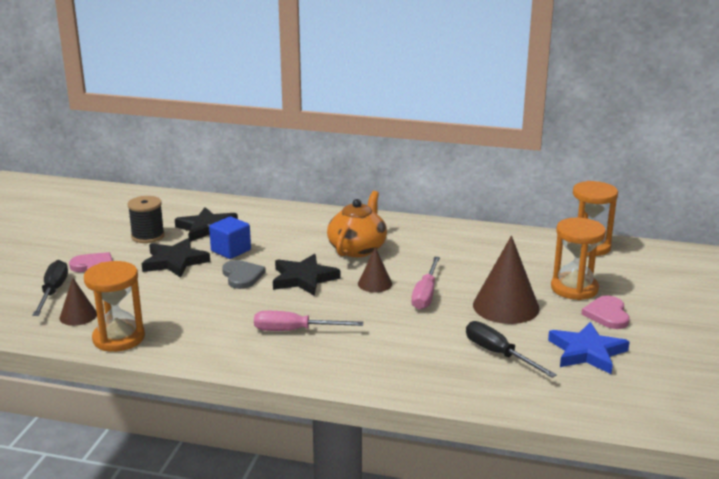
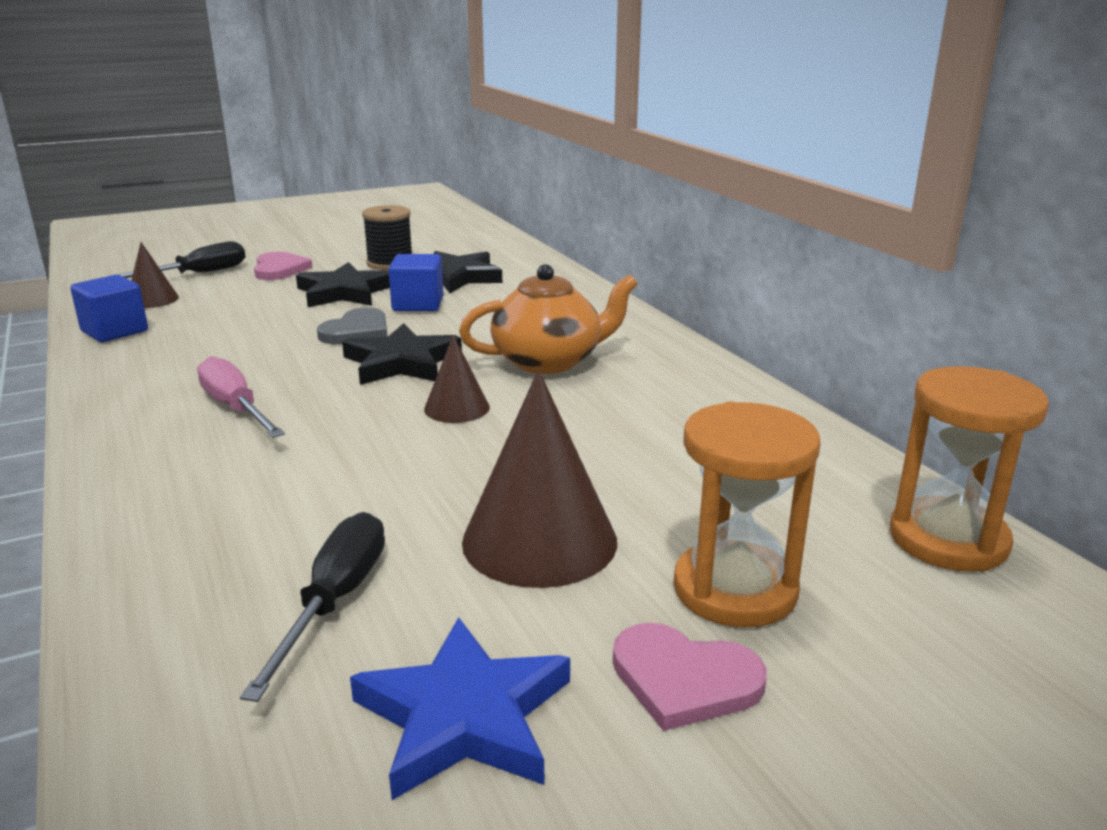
camera: 50 degrees right, 0 degrees up
(119, 338) = (114, 331): orange hourglass -> blue cube
(425, 294) = (478, 455): pink screwdriver -> none
(607, 314) = (684, 679): pink heart -> pink heart turned 120 degrees counterclockwise

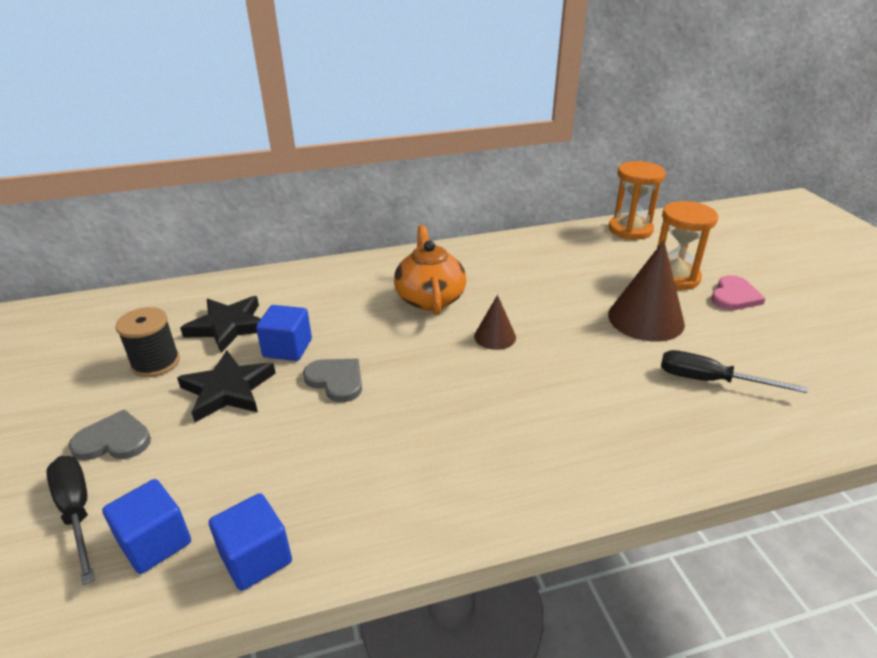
camera: 80 degrees left, 10 degrees up
(152, 299) = (155, 542): brown cone -> blue cube
(236, 408) = (478, 438): pink screwdriver -> none
(279, 269) = (114, 440): pink heart -> grey heart
(401, 362) = (412, 358): black star -> none
(464, 716) = (774, 346): blue star -> none

